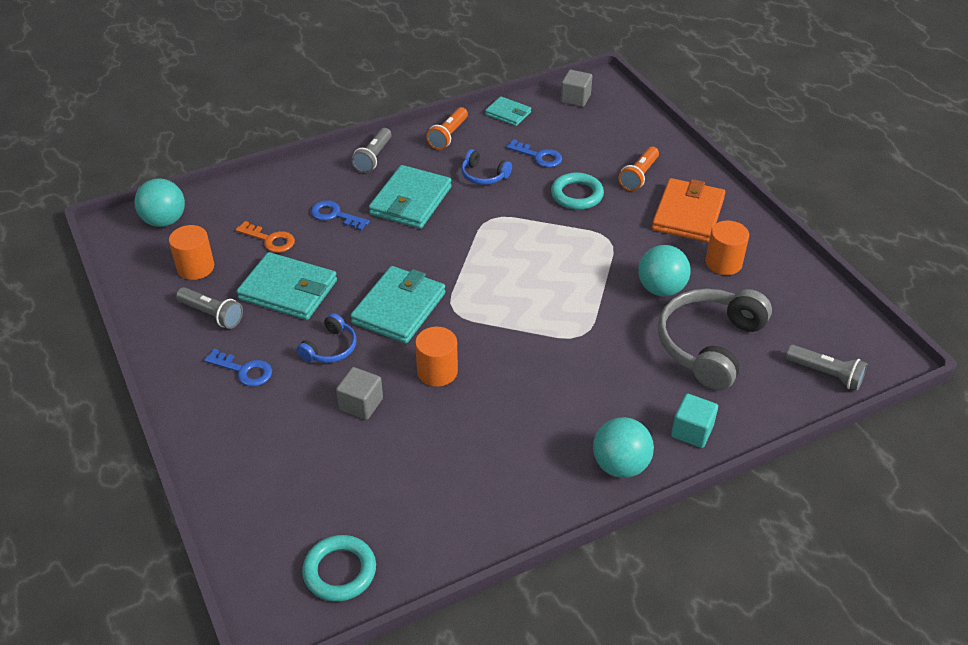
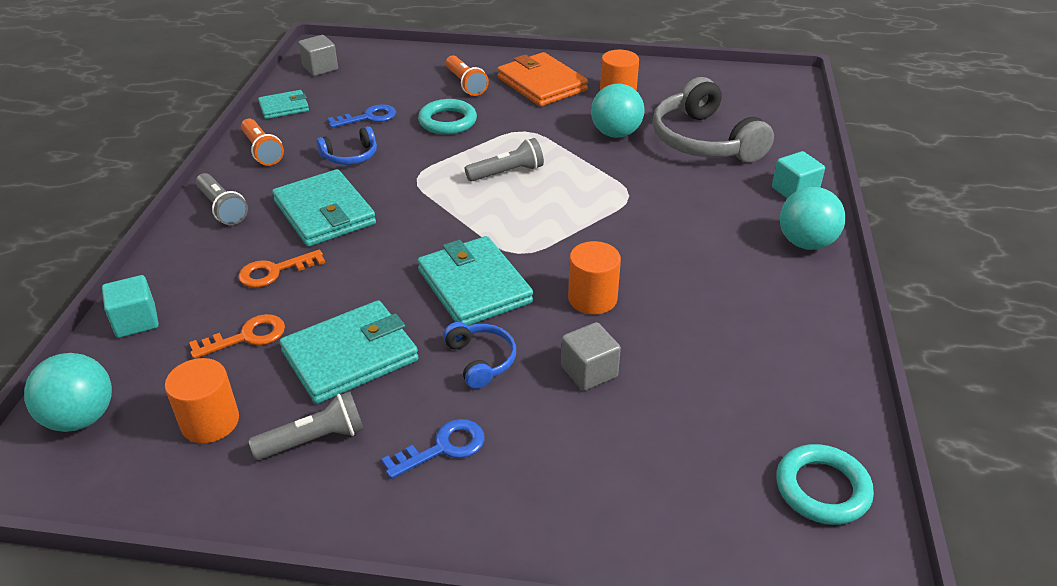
camera: 55 degrees left, 5 degrees down
(248, 191) = (136, 321): none -> turquoise cube
(335, 215) = (275, 271): blue key -> orange key
(825, 374) = (782, 108): grey flashlight -> grey flashlight (507, 173)

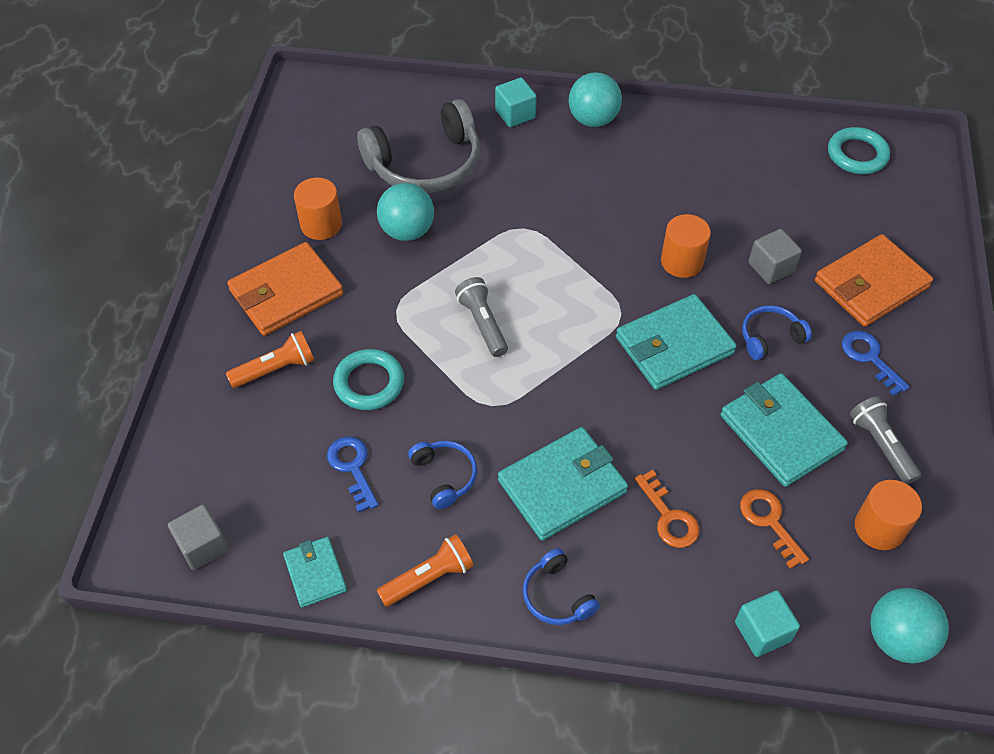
camera: 90 degrees left, 15 degrees up
(222, 208) = (557, 596): grey flashlight -> blue headphones
(566, 467) = (871, 284): none -> orange wallet

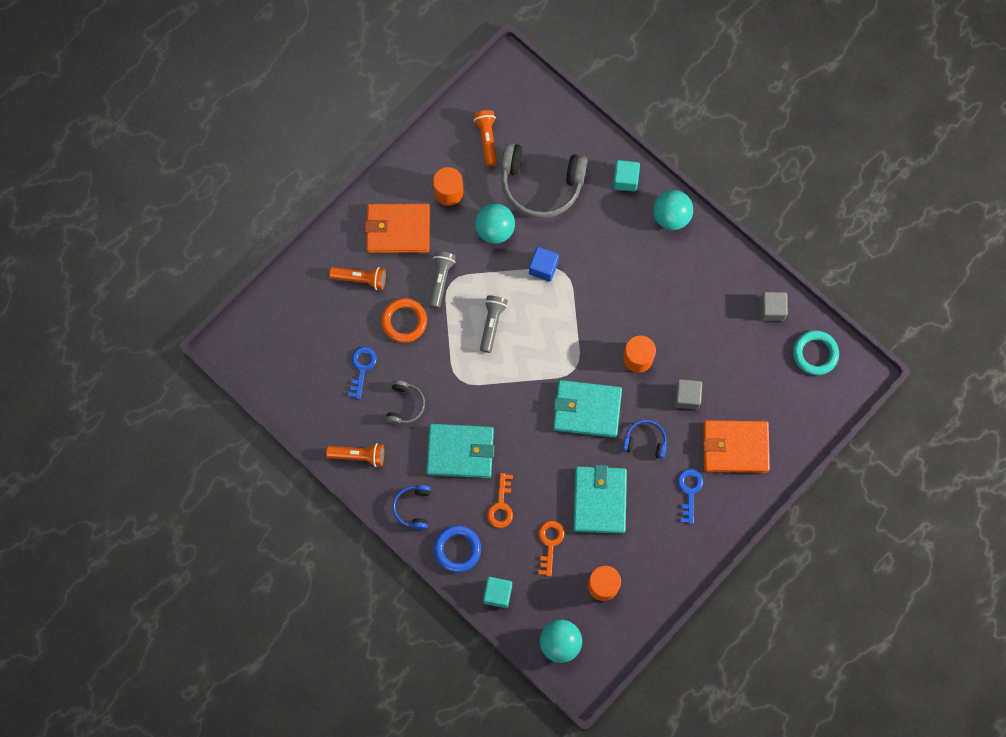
camera: 35 degrees right, 20 degrees up
(203, 546) = (262, 363): grey cube -> grey cube (771, 310)
(315, 573) = (306, 415): turquoise wallet -> none
(328, 156) = (487, 139): none -> orange flashlight
(369, 383) = (404, 321): turquoise ring -> orange ring
(444, 476) = (405, 405): blue headphones -> grey headphones
(495, 236) = (543, 267): none -> blue cube
(660, 610) = (457, 549): none -> blue ring
(881, 446) = (646, 544): grey flashlight -> grey flashlight (440, 280)

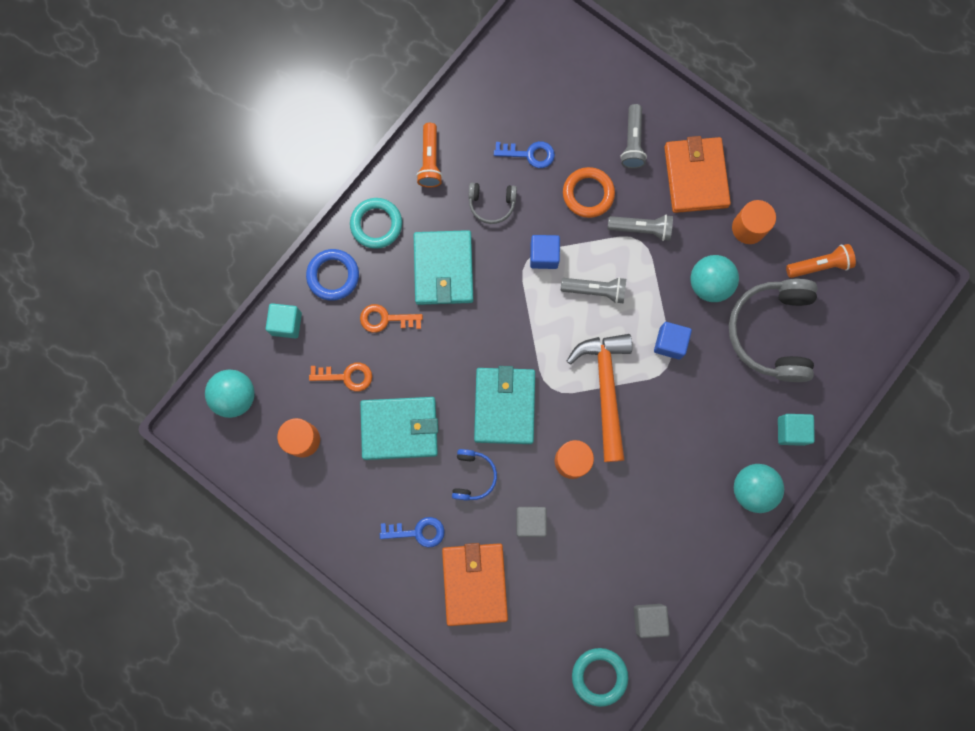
camera: 85 degrees right, 5 degrees up
(360, 279) = (632, 142): orange flashlight -> grey flashlight
(413, 507) = (376, 224): blue headphones -> turquoise ring
(456, 364) = (544, 255): none -> blue cube
(578, 324) = (605, 389): none -> orange hammer

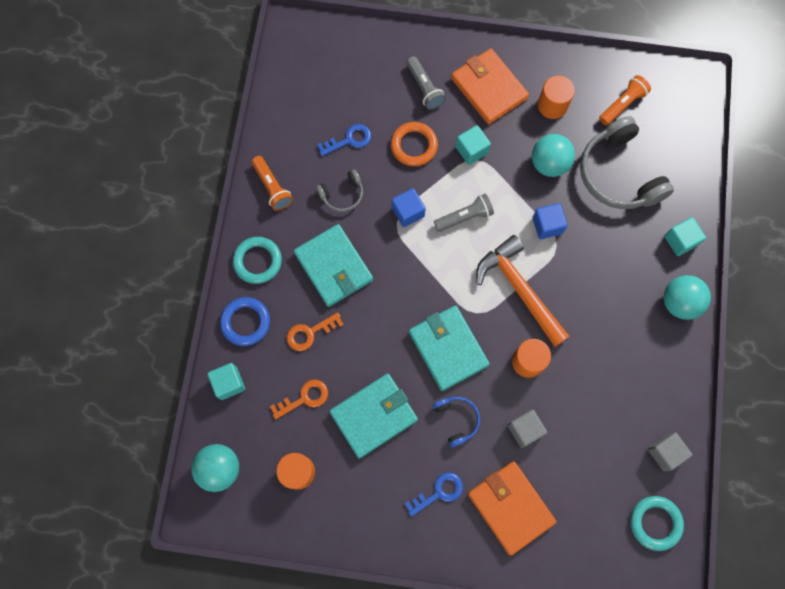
camera: 30 degrees left, 5 degrees down
(641, 229) = (471, 150): grey flashlight -> turquoise cube

